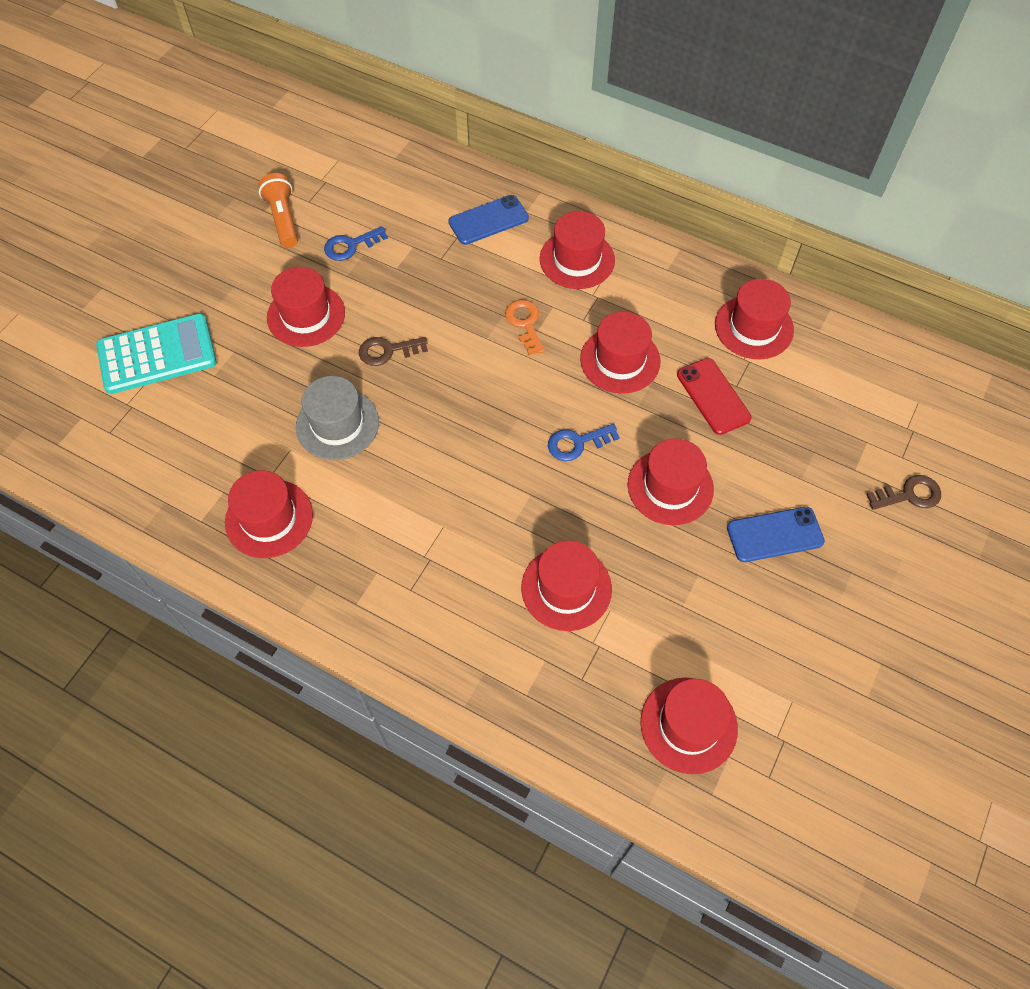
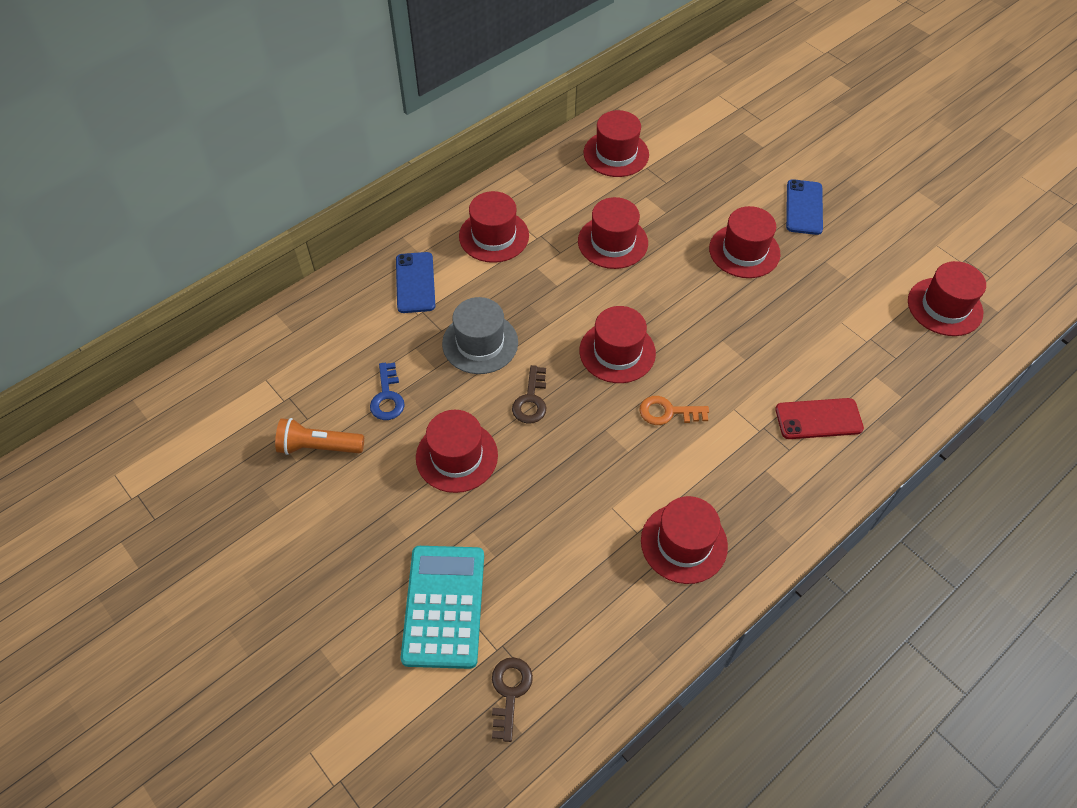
camera: 70 degrees left, 5 degrees down
(337, 424) = (598, 461): grey hat -> grey hat (480, 343)
(525, 323) = (546, 291): orange key -> orange key (667, 412)
(566, 588) = (816, 343): red hat -> red hat (617, 352)
(577, 443) = (683, 295): blue key -> none
(713, 396) = (671, 199): red phone -> red phone (818, 419)
(909, 495) = (793, 128): brown key -> brown key (510, 692)

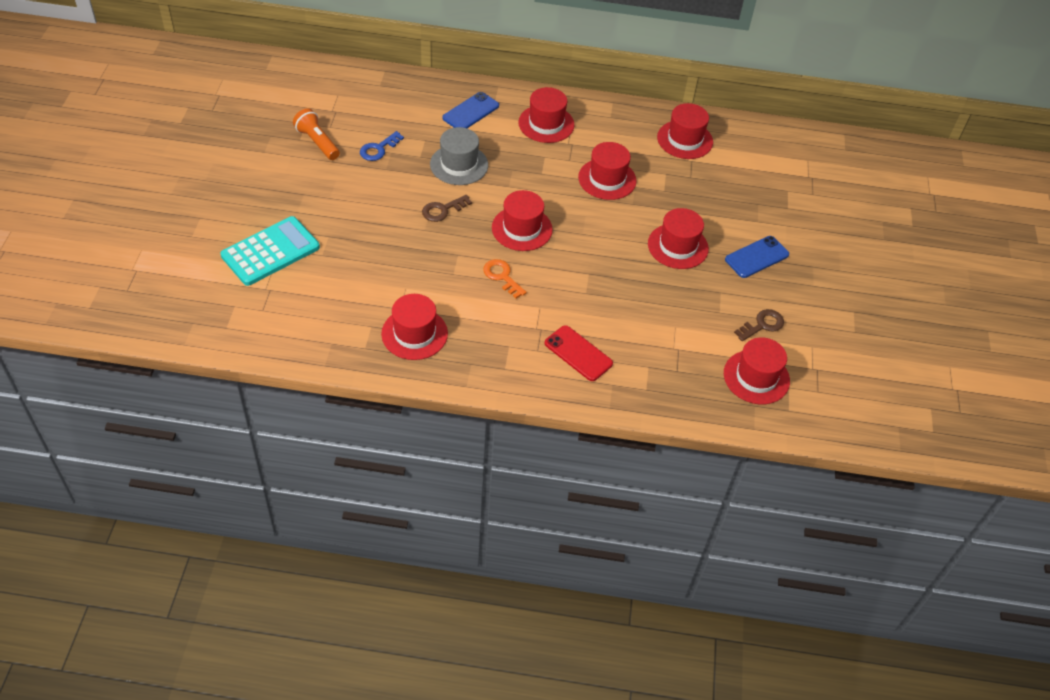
camera: 45 degrees right, 5 degrees down
(457, 456) = (370, 201): red hat -> none
(510, 692) = (245, 308): brown key -> brown key (762, 325)

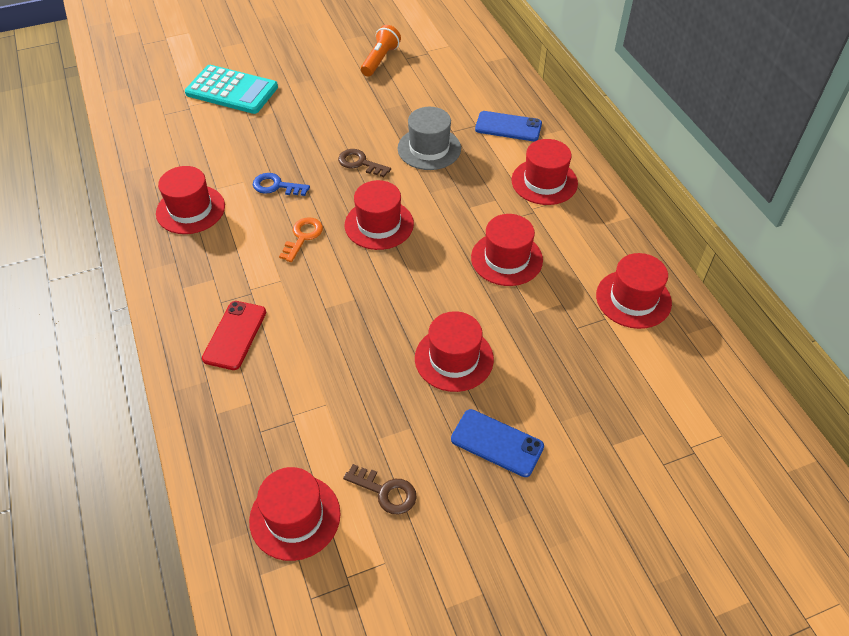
camera: 65 degrees right, 0 degrees up
(378, 149) = (404, 94): blue key -> blue key (276, 186)

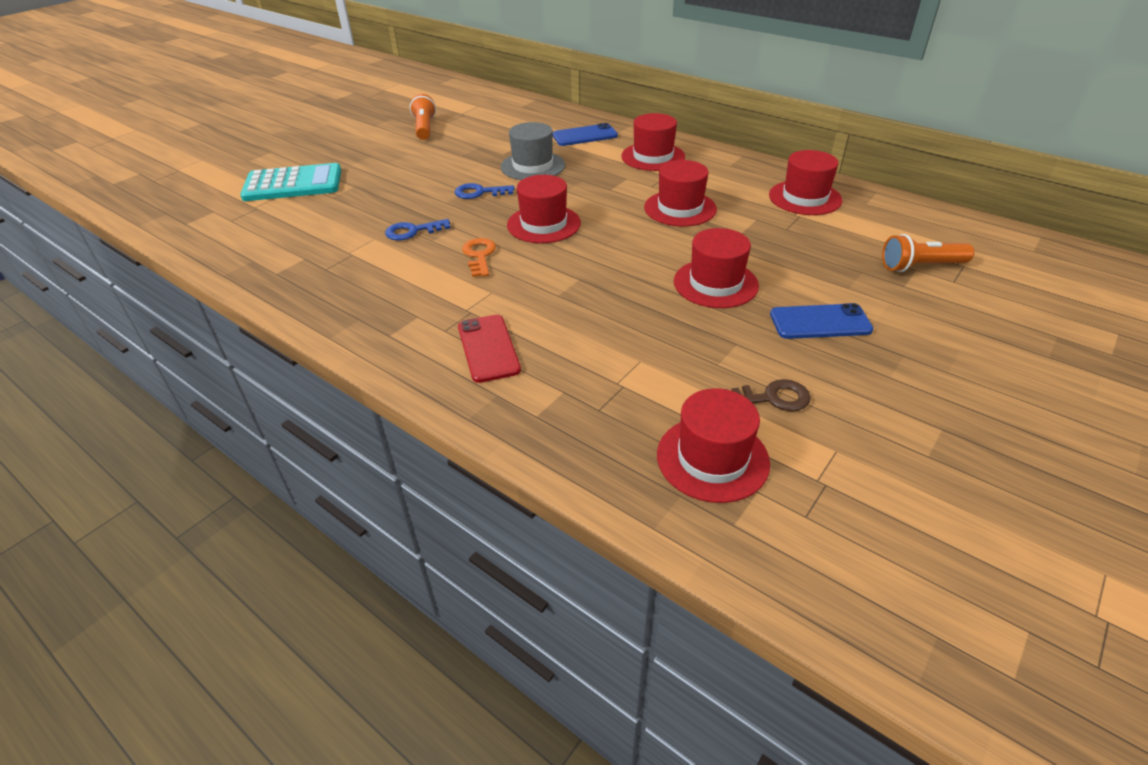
camera: 30 degrees left, 10 degrees down
(190, 209) = (336, 276): red hat -> none
(360, 163) = (479, 192): brown key -> blue key
(651, 432) = (920, 266): none -> orange flashlight

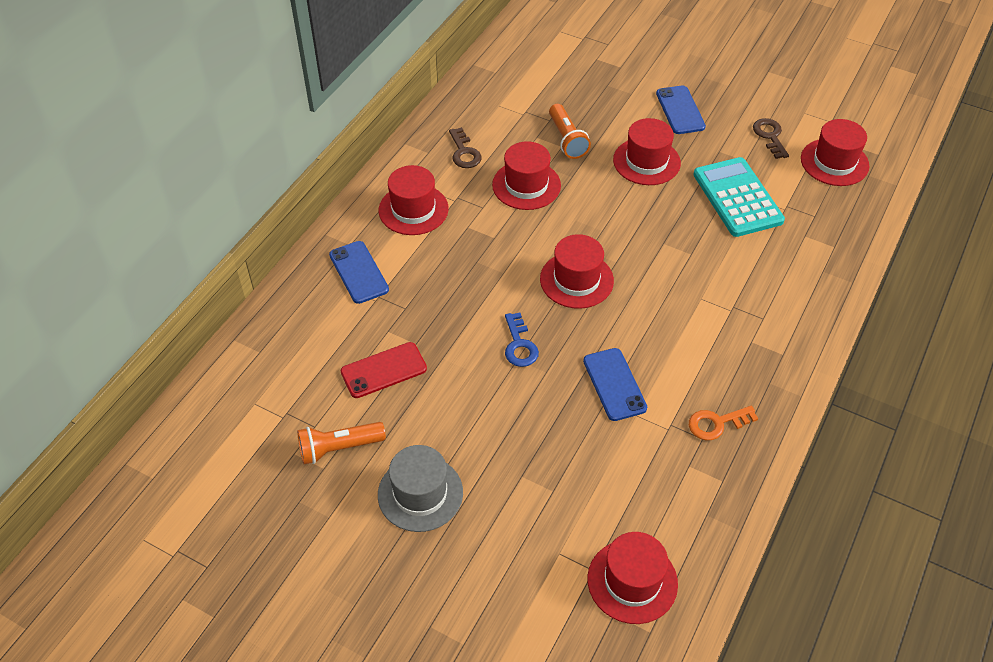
camera: 100 degrees left, 10 degrees up
(293, 184) = (528, 549): turquoise calculator -> turquoise calculator (737, 197)
(412, 231) = (614, 384): blue key -> blue phone
(479, 255) = (645, 318): orange key -> orange key (716, 423)
(488, 348) = (775, 285): red phone -> red phone (384, 370)
(532, 166) = (447, 309): grey hat -> grey hat (420, 493)
(729, 181) = (464, 152): none -> brown key
(805, 198) = (491, 106): red hat -> red hat (632, 581)
(920, 266) = (592, 56): orange flashlight -> orange flashlight (567, 139)

